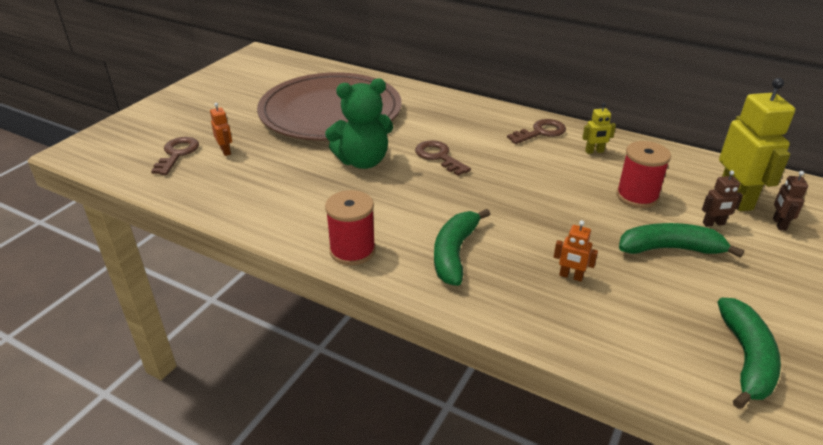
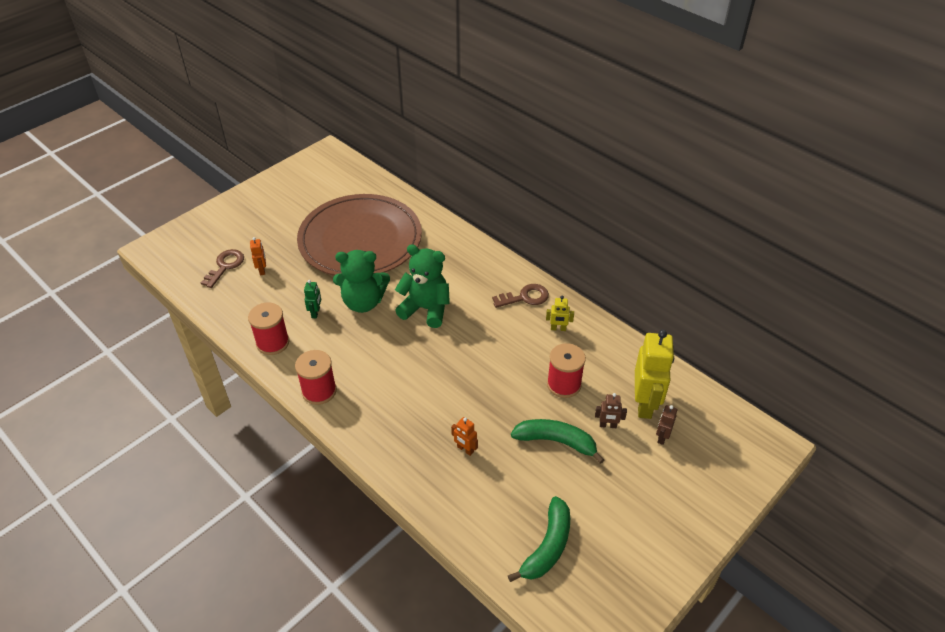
camera: 15 degrees right, 10 degrees up
(269, 214) = (273, 343): none -> red spool
(310, 178) = (316, 313): none -> green robot
(439, 157) = (426, 309): brown key -> green teddy bear
(454, 253) = (391, 410): green banana -> none

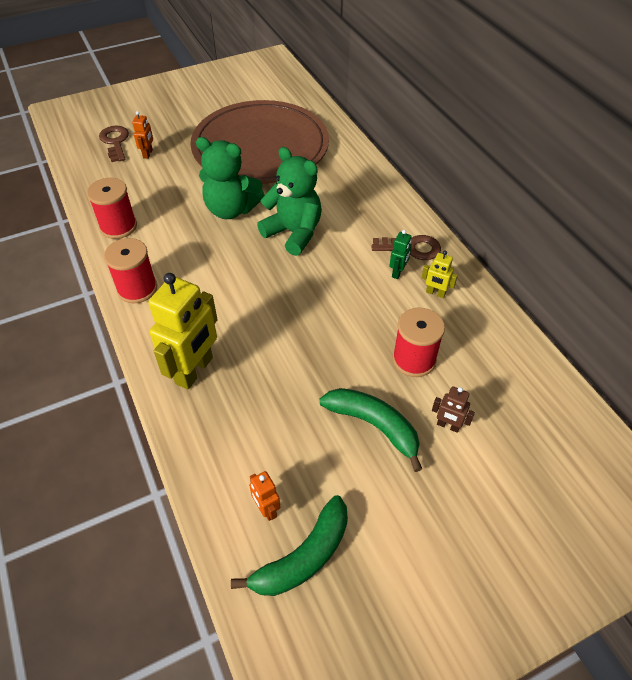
camera: 20 degrees right, 5 degrees up
(225, 266) = (115, 142): brown key -> brown key turned 60 degrees counterclockwise
(316, 313) = (177, 208): green robot -> green robot (398, 272)
(465, 449) = (261, 401): orange robot -> orange robot (266, 509)
(645, 404) = (507, 413): yellow robot -> yellow robot (195, 371)
(662, 437) = (513, 463): brown robot -> none

